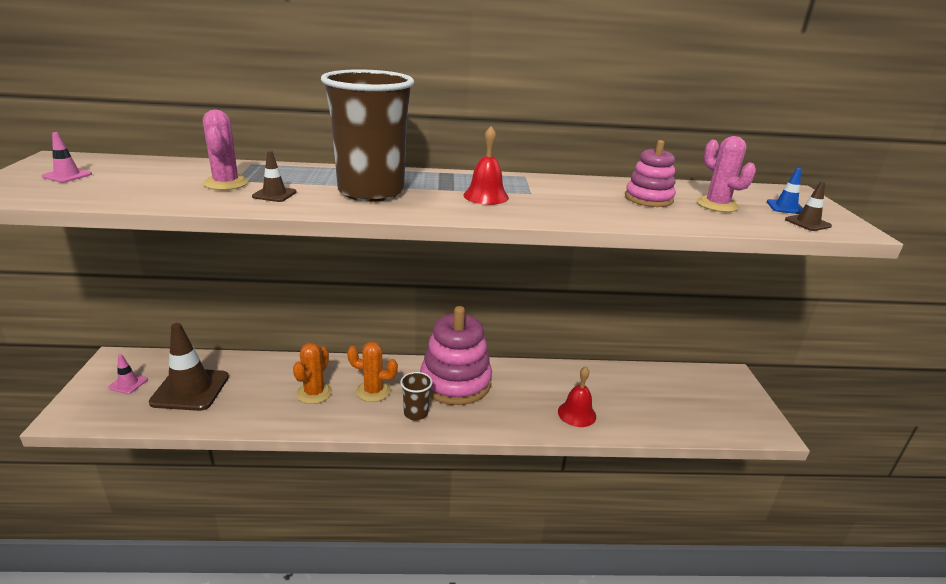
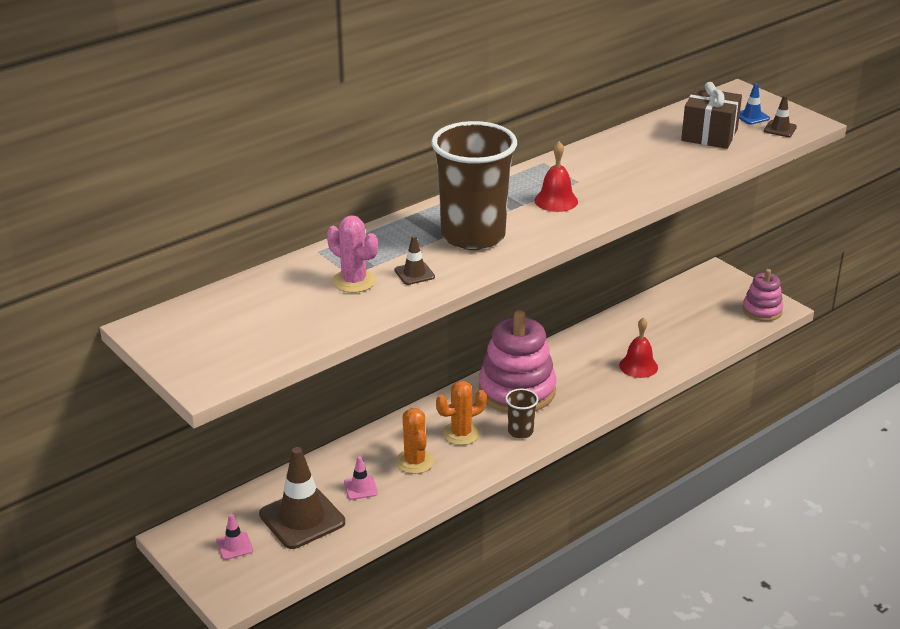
camera: 35 degrees left, 5 degrees up
(67, 175) = (214, 337): pink traffic cone -> pink traffic cone (360, 488)
(648, 199) = (660, 149): pink stacking toy -> pink stacking toy (762, 310)
(717, 205) = (709, 135): pink cactus -> brown gift

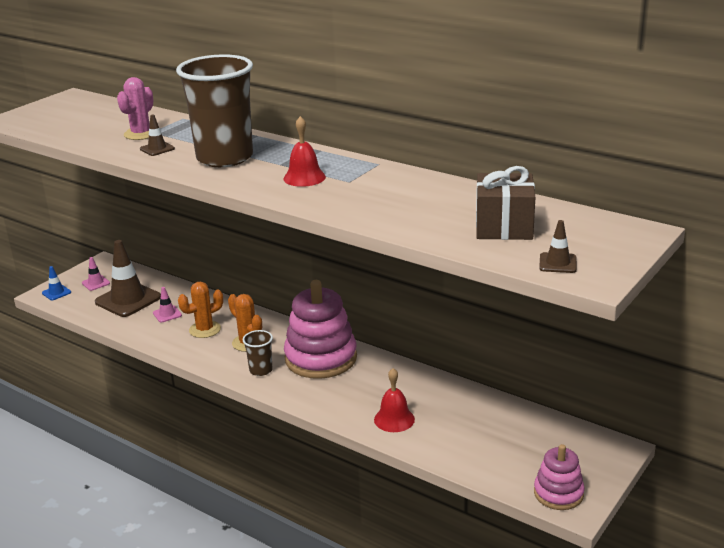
camera: 75 degrees right, 5 degrees down
(751, 116) = (577, 244): blue traffic cone -> blue traffic cone (56, 293)

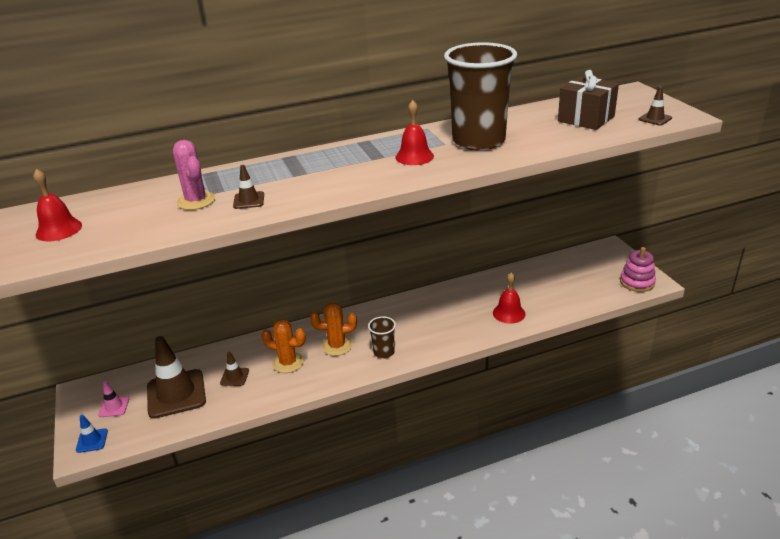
camera: 55 degrees left, 5 degrees up
(65, 114) = (59, 229): none -> red bell
(167, 314) = (234, 377): pink traffic cone -> brown traffic cone
(205, 329) = (288, 363): orange cactus -> orange cactus turned 75 degrees counterclockwise
(224, 158) = (322, 176): brown cup -> brown cup (478, 141)
(321, 358) = (400, 318): pink stacking toy -> none

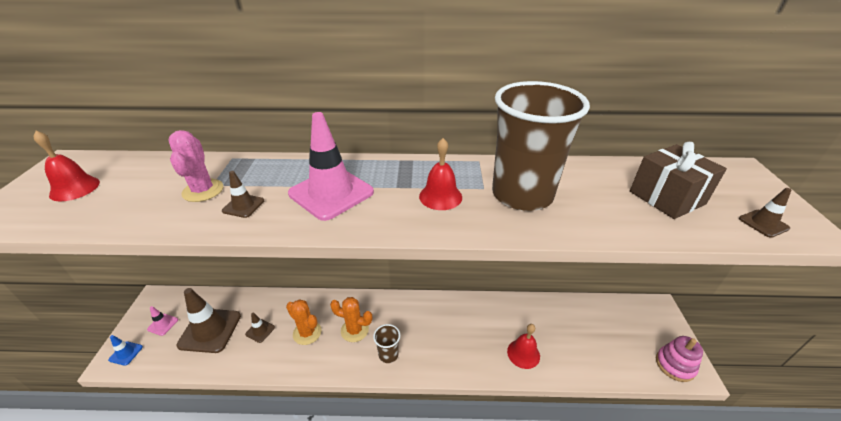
camera: 20 degrees right, 5 degrees up
(319, 175) = (331, 193): none -> pink traffic cone

